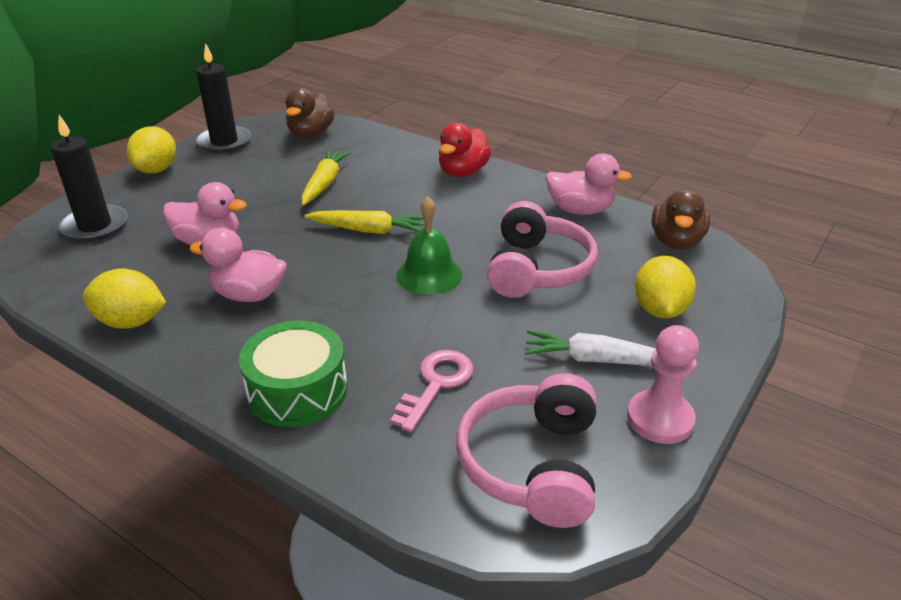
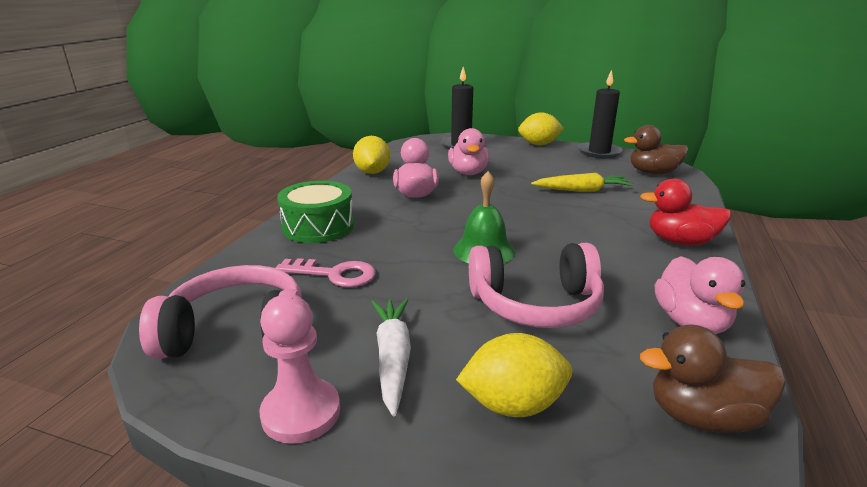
camera: 75 degrees right, 10 degrees down
(369, 230) = (529, 217): yellow carrot -> none

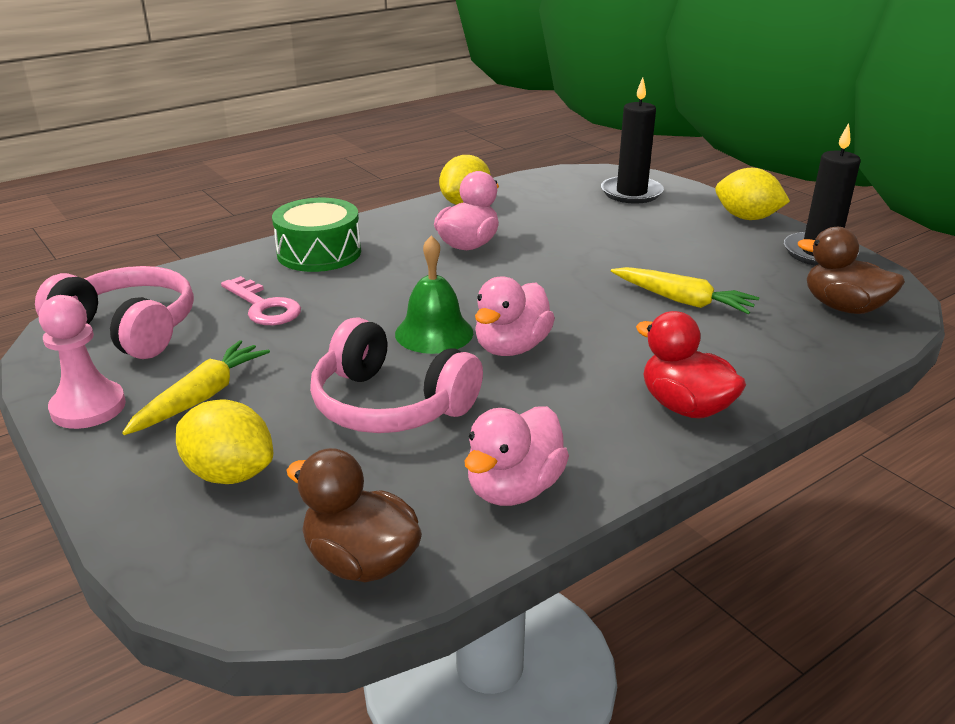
camera: 35 degrees right, 5 degrees up
(393, 358) = (201, 397): white carrot -> yellow carrot
(468, 173) = (575, 234): pink duck -> pink duck (511, 347)

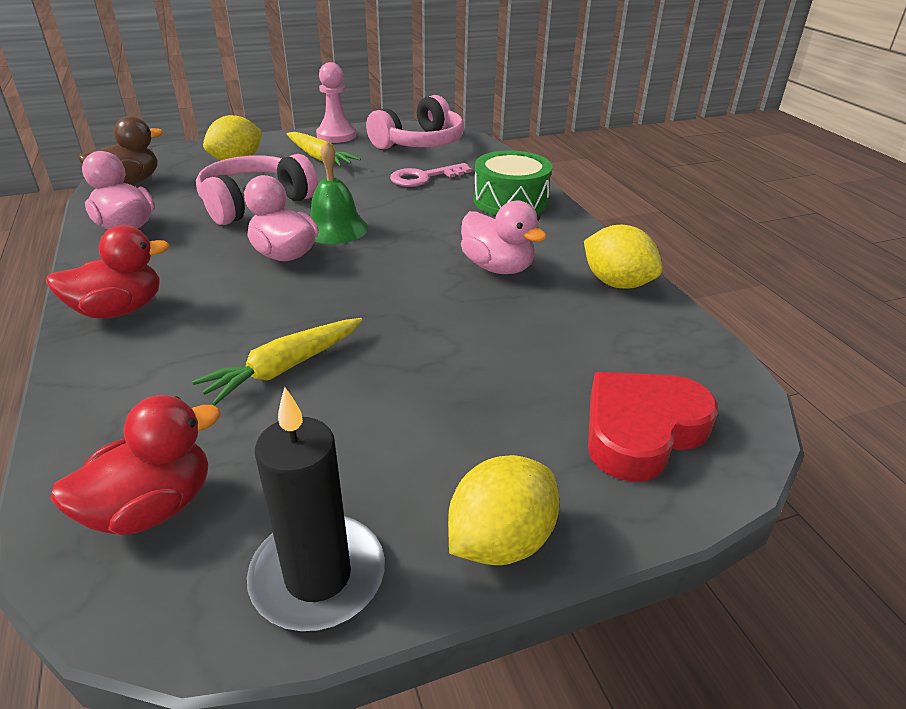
camera: 105 degrees right, 5 degrees up
(631, 193) = (641, 431): black candle -> red heart
(843, 307) = (152, 508): brown duck -> red duck

